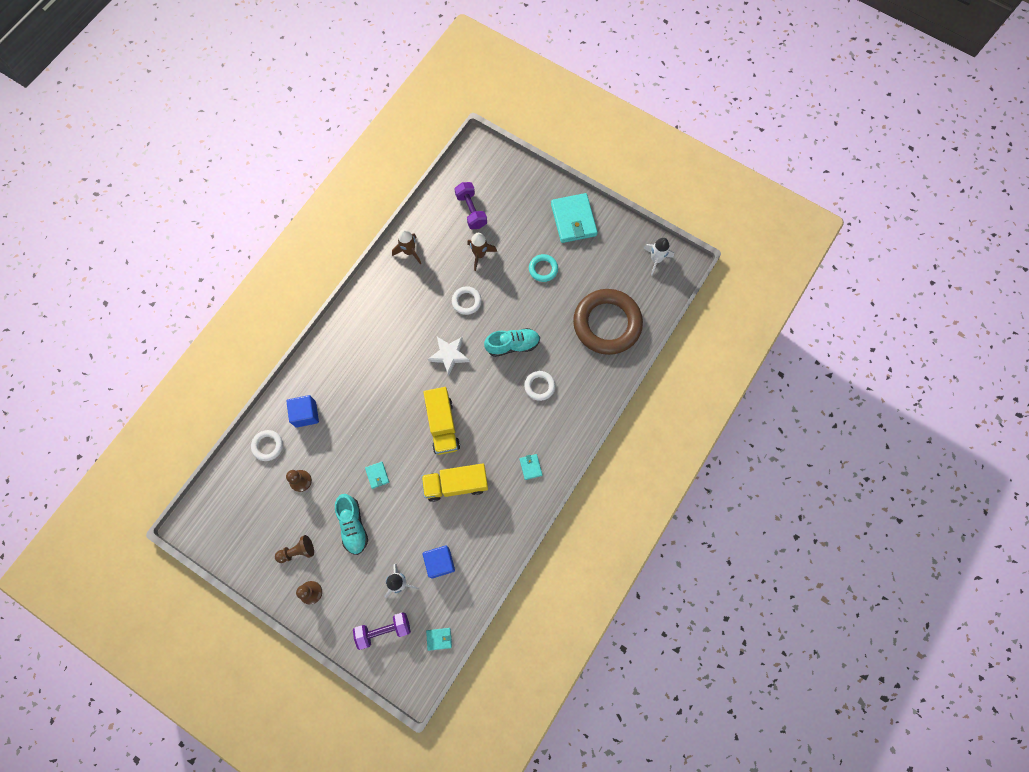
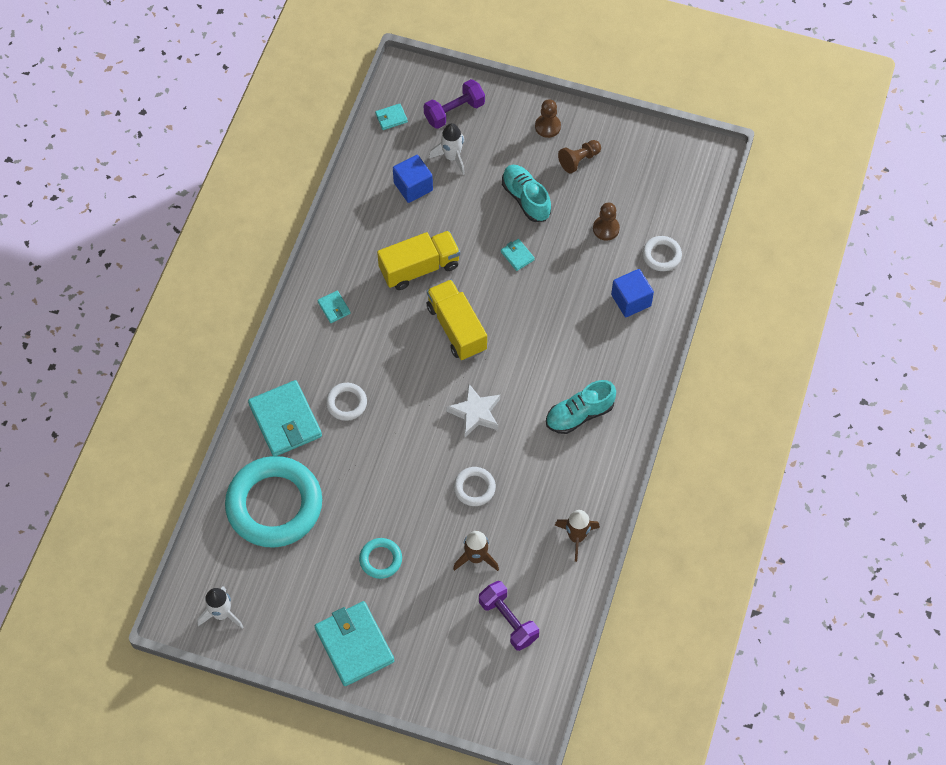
camera: 165 degrees right, 10 degrees down
(512, 345) = (395, 446): turquoise shoe -> turquoise shoe (579, 414)
(587, 384) = (285, 420): none -> turquoise wallet
(607, 324) = (274, 505): brown ring -> turquoise ring

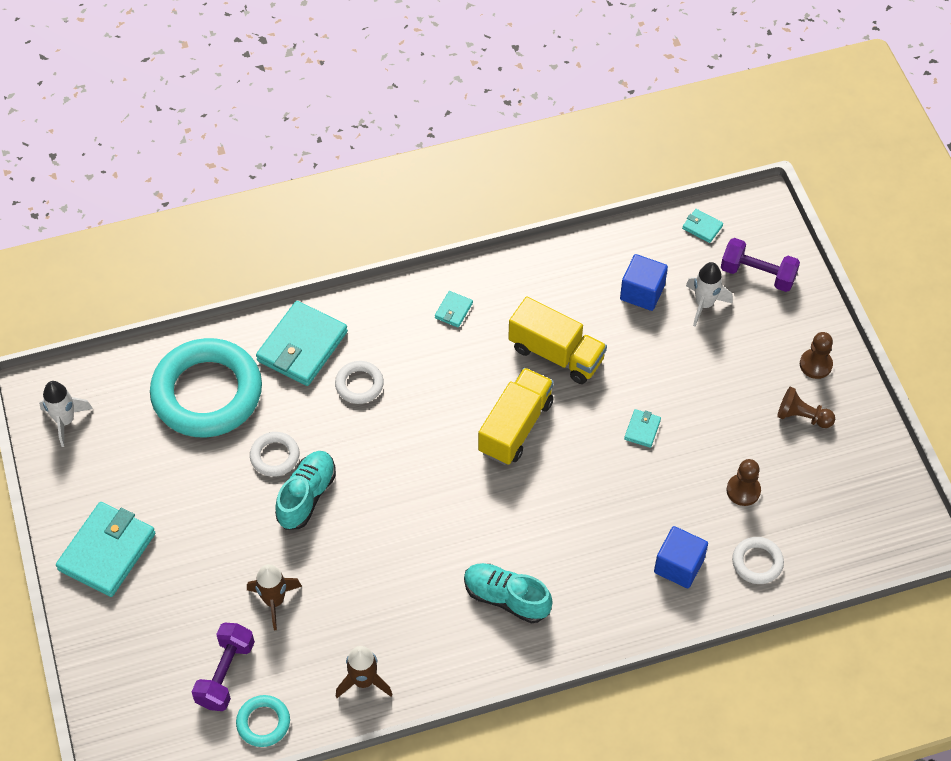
camera: 55 degrees right, 5 degrees down
(380, 559) = (213, 518): turquoise ring -> turquoise ring (263, 723)
(474, 488) = (350, 552): white ring -> white ring (275, 456)
(475, 413) = (434, 502): white star -> none
(526, 199) = (714, 397): turquoise shoe -> turquoise shoe (306, 496)

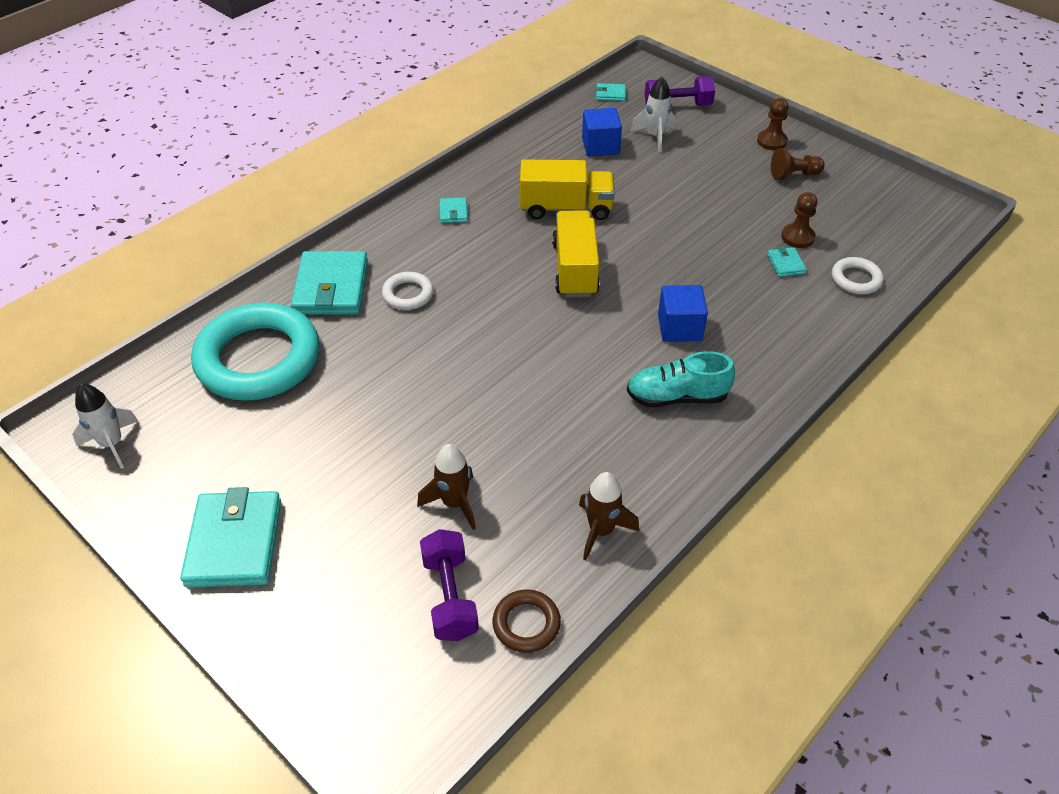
camera: 30 degrees left, 10 degrees down
(263, 723) = (526, 624): turquoise ring -> brown ring
(275, 456) = (365, 381): white ring -> none
(306, 496) = (421, 399): turquoise shoe -> none
(642, 429) = (681, 230): turquoise wallet -> turquoise wallet (786, 264)
(679, 566) = (798, 308): blue cube -> blue cube (679, 328)

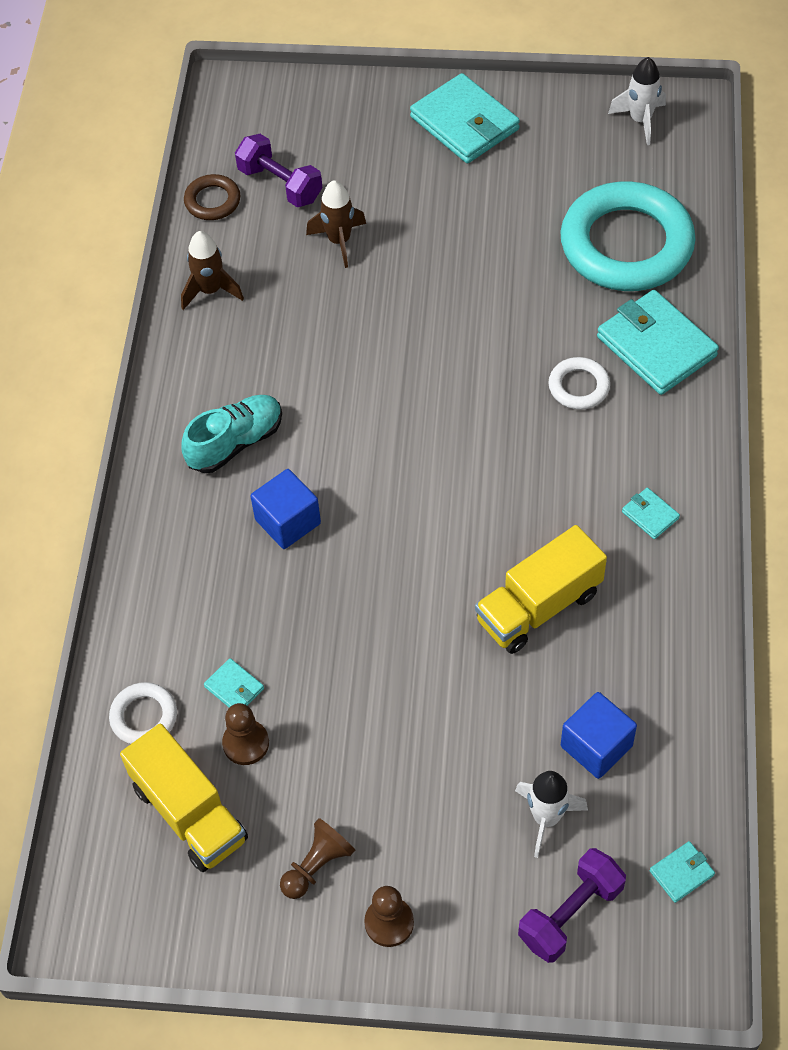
camera: 145 degrees right, 10 degrees up
(574, 269) = (451, 525): yellow truck -> yellow truck (189, 813)

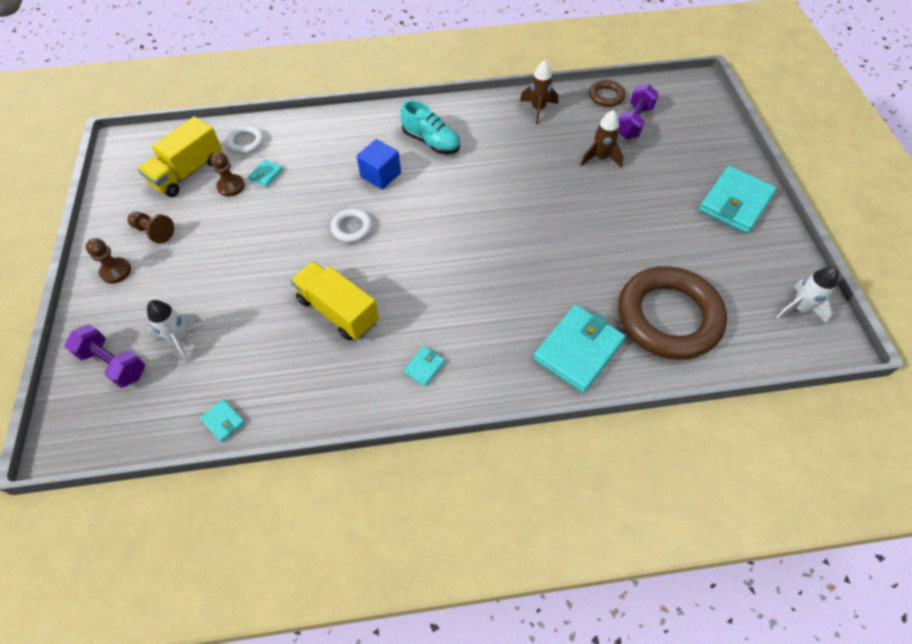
camera: 75 degrees right, 0 degrees up
(579, 386) = (525, 306): white ring -> white ring (352, 228)
(596, 746) = (234, 360): blue cube -> none
(626, 244) = (668, 317): turquoise ring -> brown ring
(681, 873) = (138, 426): turquoise wallet -> turquoise wallet (223, 421)

